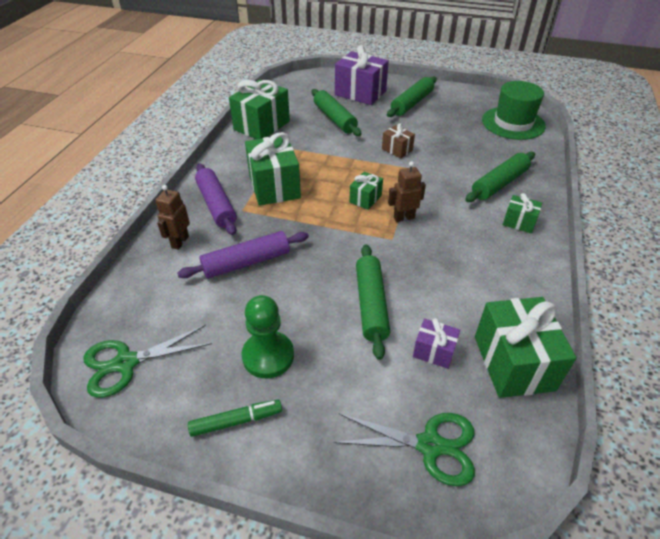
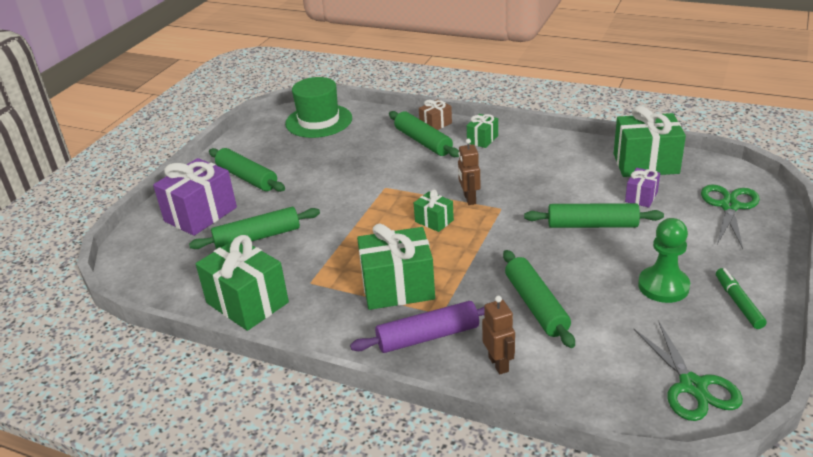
camera: 80 degrees left, 10 degrees down
(180, 242) = (499, 364): brown robot -> brown robot turned 135 degrees counterclockwise
(246, 262) = (536, 305): purple rolling pin -> green rolling pin
(397, 149) = (345, 195): brown gift -> brown gift (435, 124)

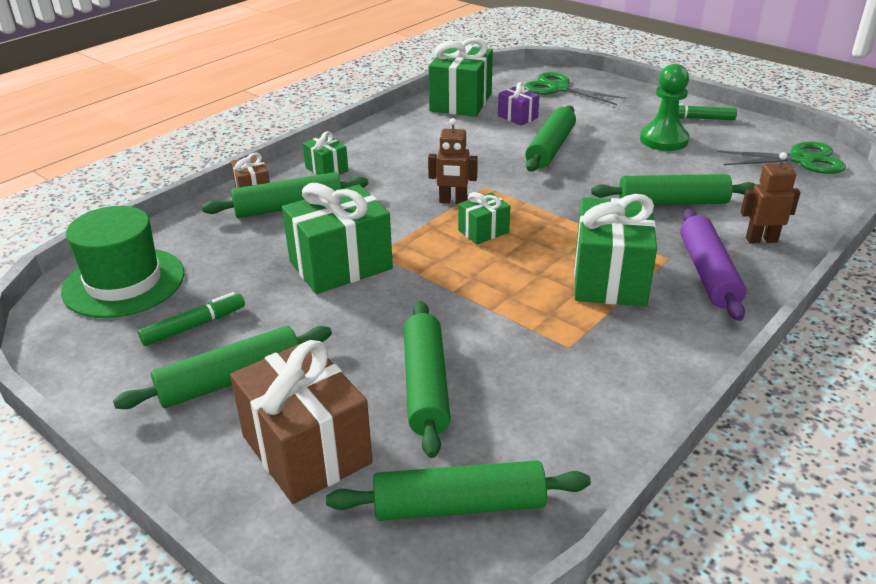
camera: 75 degrees left, 0 degrees up
(168, 269) = (459, 505): none -> green rolling pin
(200, 214) = (306, 449): purple gift -> brown gift
(247, 302) = (594, 413): green gift -> green gift (340, 265)
(288, 153) = (194, 326): none -> green marker

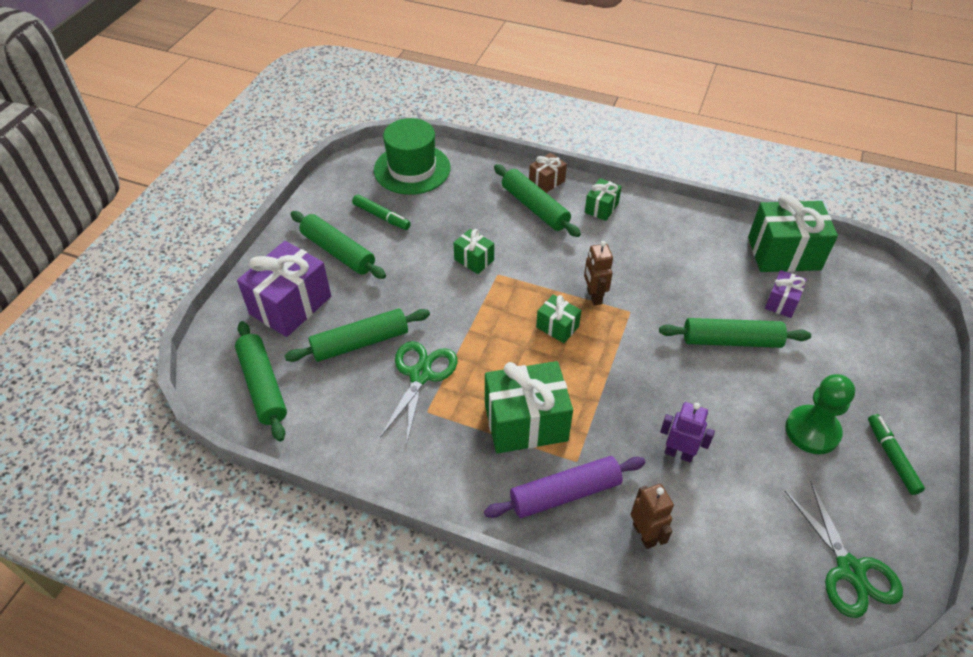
camera: 70 degrees right, 15 degrees up
(306, 449) = (290, 305): brown gift -> purple gift
(340, 265) = (474, 260): green gift -> green gift, size x0.51
(558, 88) = (876, 320): green scissors -> green scissors (420, 375)
(672, 202) = (678, 453): green rolling pin -> purple robot

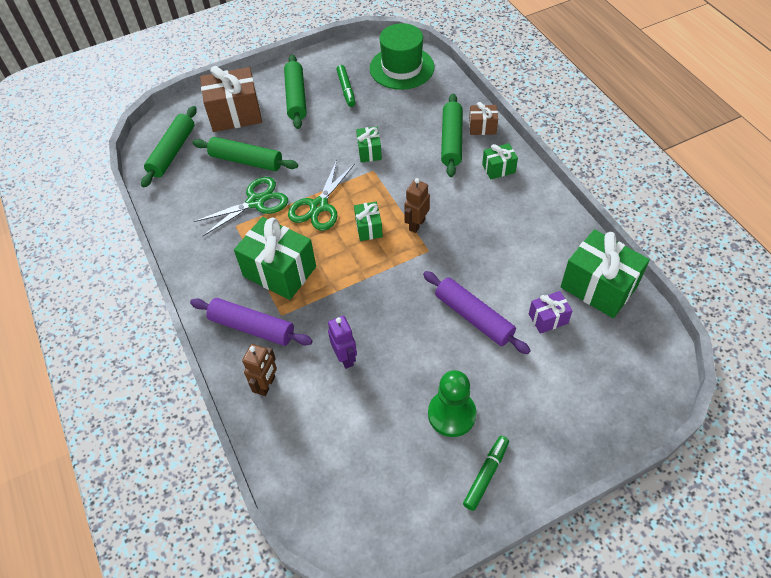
camera: 45 degrees right, 5 degrees up
(290, 305) = (235, 114): purple gift -> brown gift
(731, 341) = (473, 317): green rolling pin -> purple rolling pin
(850, 570) = (360, 510): green scissors -> green scissors (319, 206)

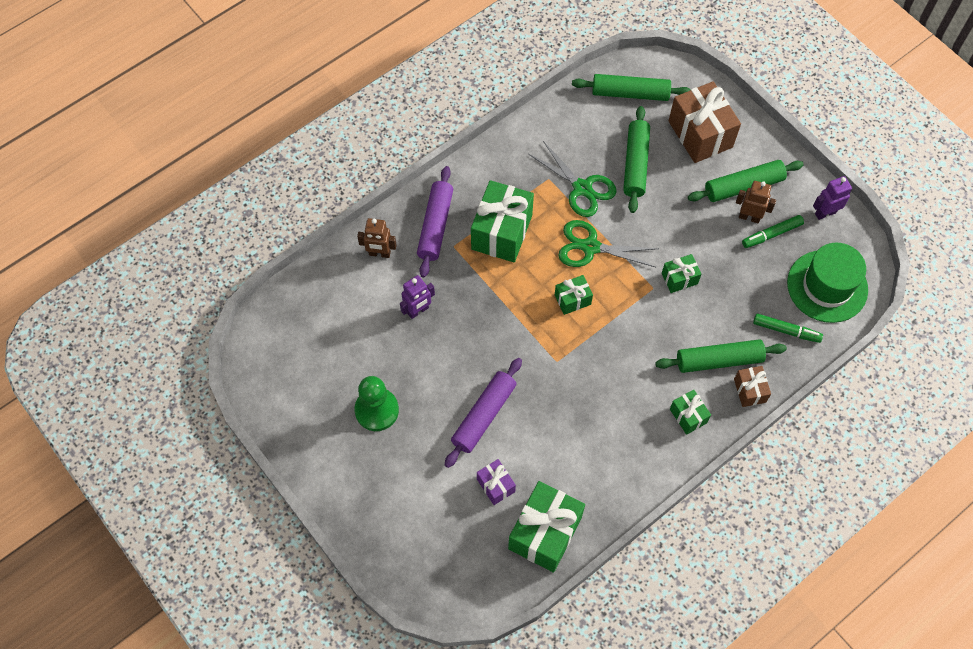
camera: 75 degrees right, 10 degrees up
(338, 57) = (825, 213): none -> purple robot
(416, 224) = (587, 344): brown robot -> brown robot (749, 217)
(486, 475) = (324, 446): green marker -> green marker (786, 330)

